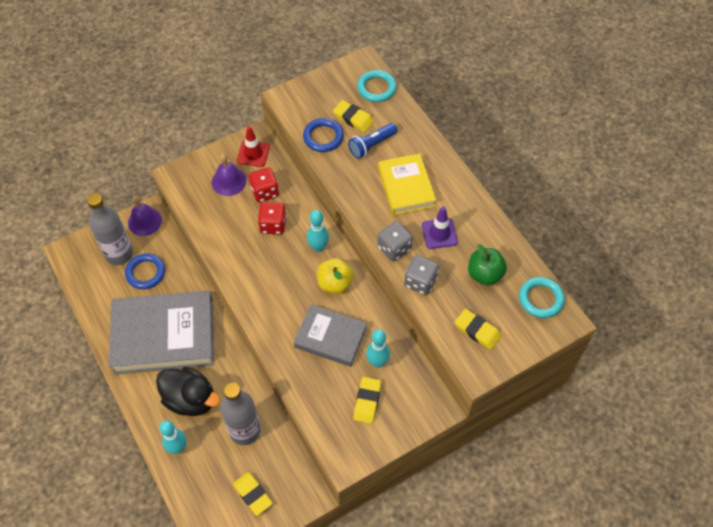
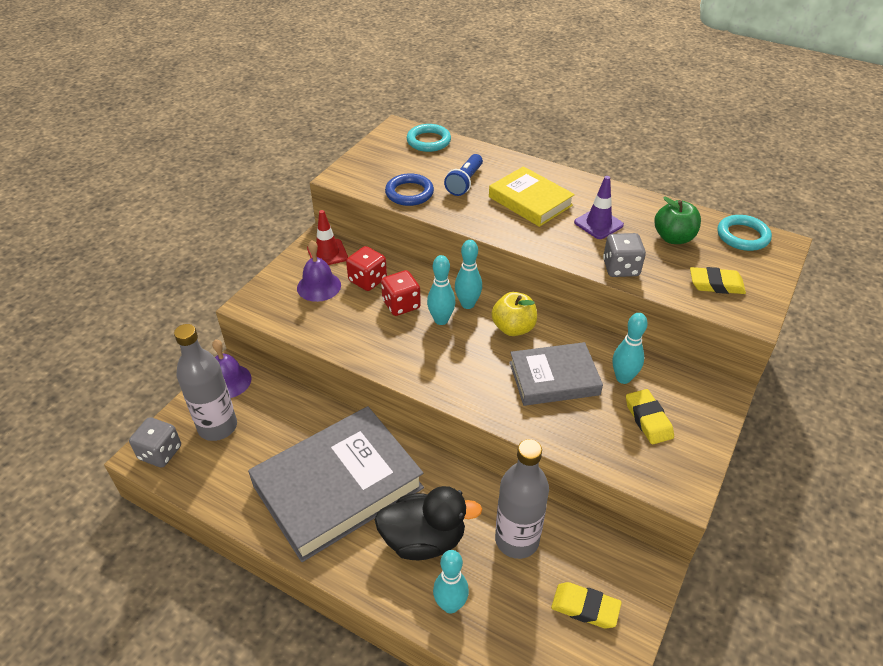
camera: 30 degrees left, 15 degrees down
(145, 273) = (266, 431): blue ring -> none
(290, 251) = (441, 320): none -> turquoise bowling pin
(353, 118) = (426, 169): yellow eraser -> none
(394, 248) = (567, 252): grey dice -> grey dice (160, 452)

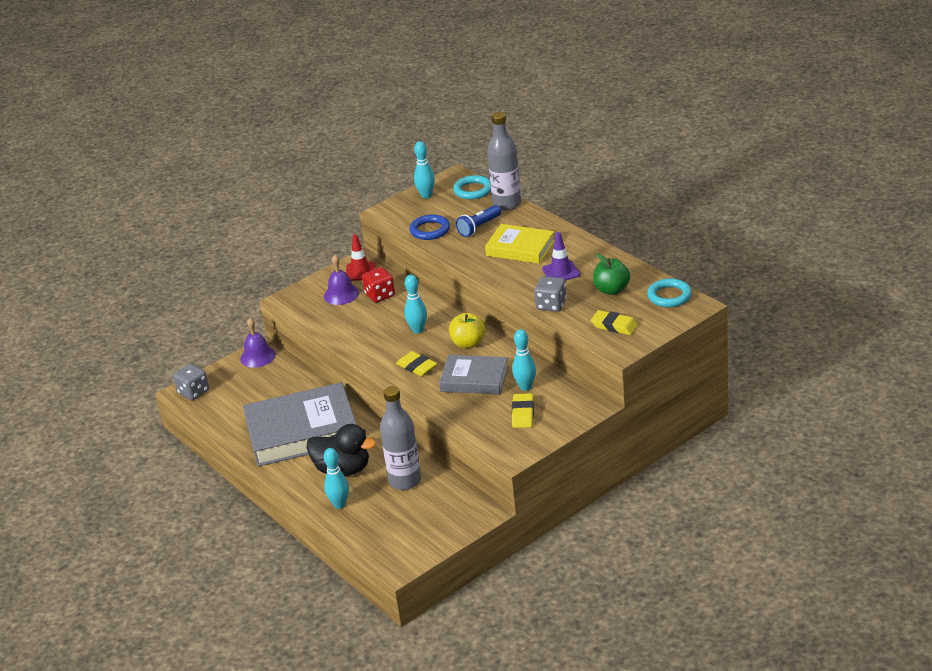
camera: 25 degrees right, 10 degrees down
(217, 427) = (238, 383): grey bottle -> grey bottle (507, 204)
(401, 305) = (395, 315): red dice -> none
(467, 304) = (445, 322): turquoise bowling pin -> turquoise bowling pin (426, 195)
(530, 201) = (520, 248): yellow book -> yellow book turned 45 degrees counterclockwise
(585, 607) = (425, 522): yellow eraser -> yellow eraser (417, 367)

